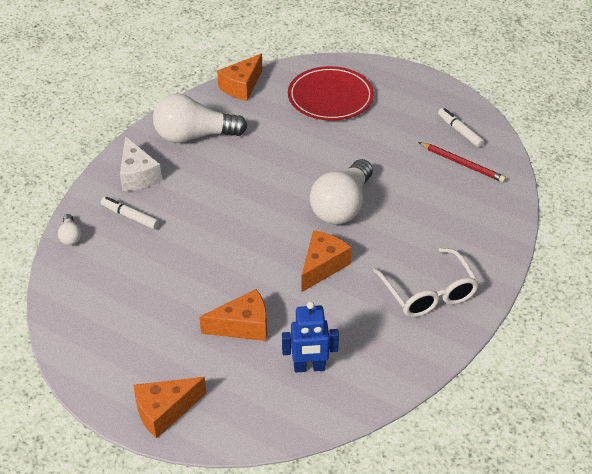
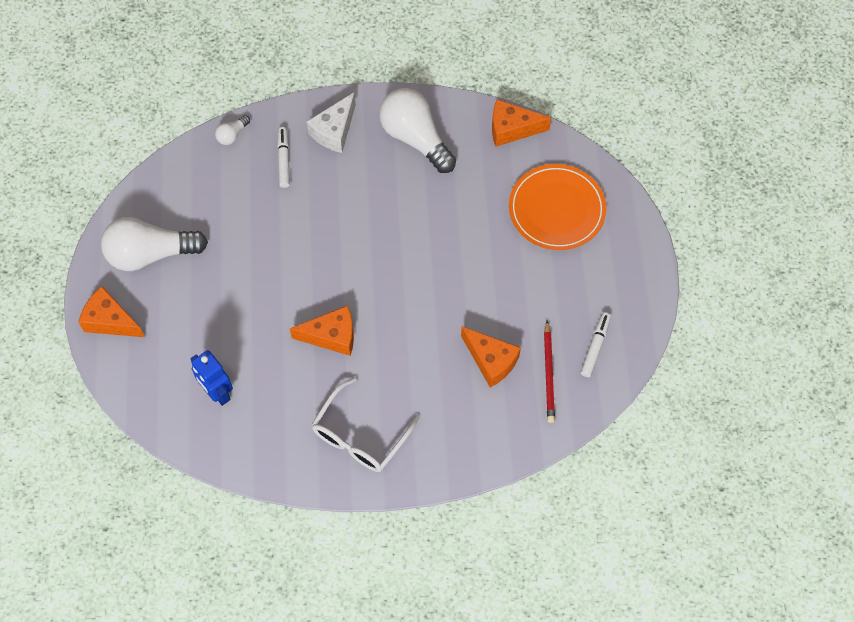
camera: 55 degrees right, 20 degrees up
(243, 326) = (226, 319): orange cheese -> orange cheese (491, 361)
(330, 97) = (556, 209): red plate -> orange plate
(342, 206) = (415, 308): white light bulb -> white light bulb (150, 254)

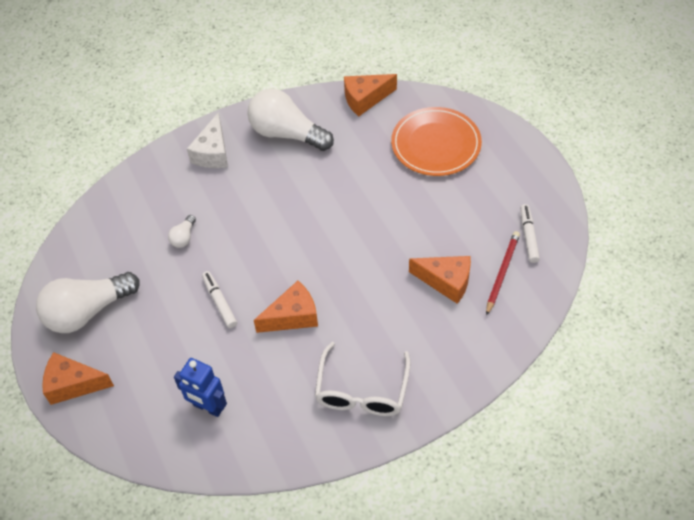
camera: 20 degrees left, 10 degrees down
(232, 135) = (121, 187): white light bulb -> white light bulb (184, 237)
(284, 160) = (178, 190): white marker -> white marker (219, 302)
(549, 374) = (502, 272): red pencil -> red pencil turned 135 degrees counterclockwise

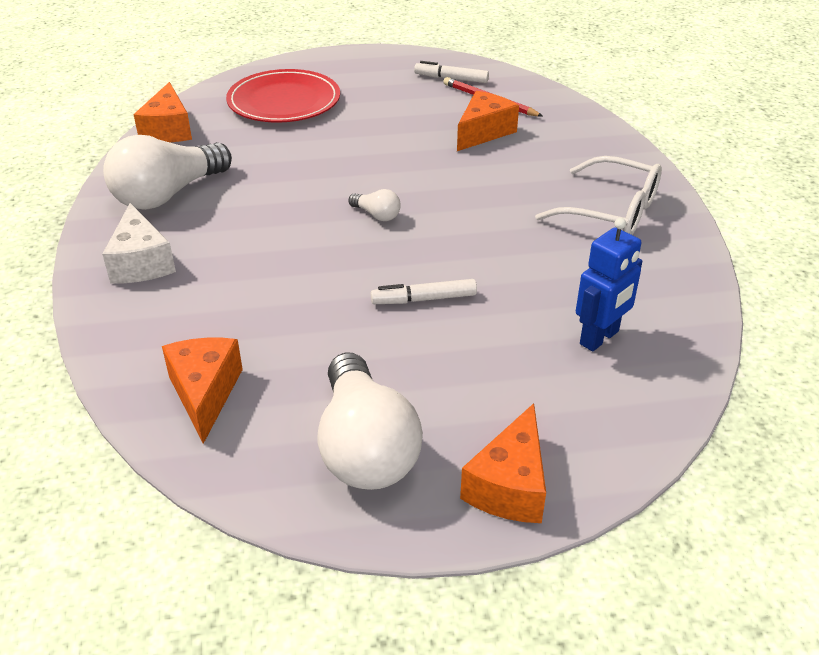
camera: 75 degrees left, 15 degrees down
(184, 237) = (282, 315): white light bulb -> white light bulb (377, 215)
(213, 153) = (141, 262): white cheese -> white cheese turned 45 degrees clockwise
(292, 316) = (479, 241): orange cheese -> orange cheese (205, 393)
(436, 144) = (284, 101): orange plate -> red plate

